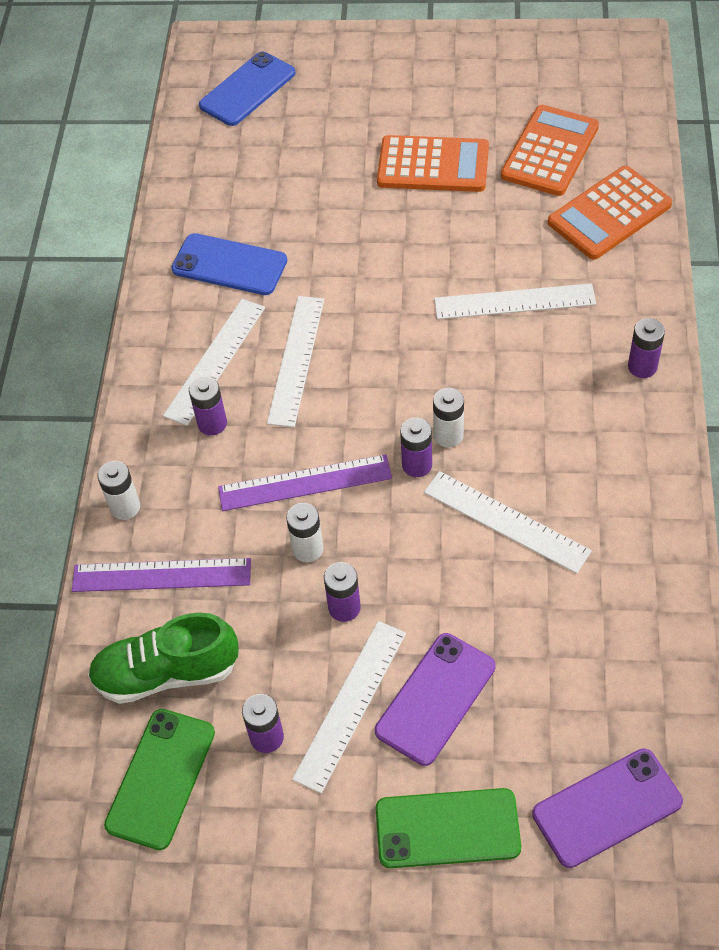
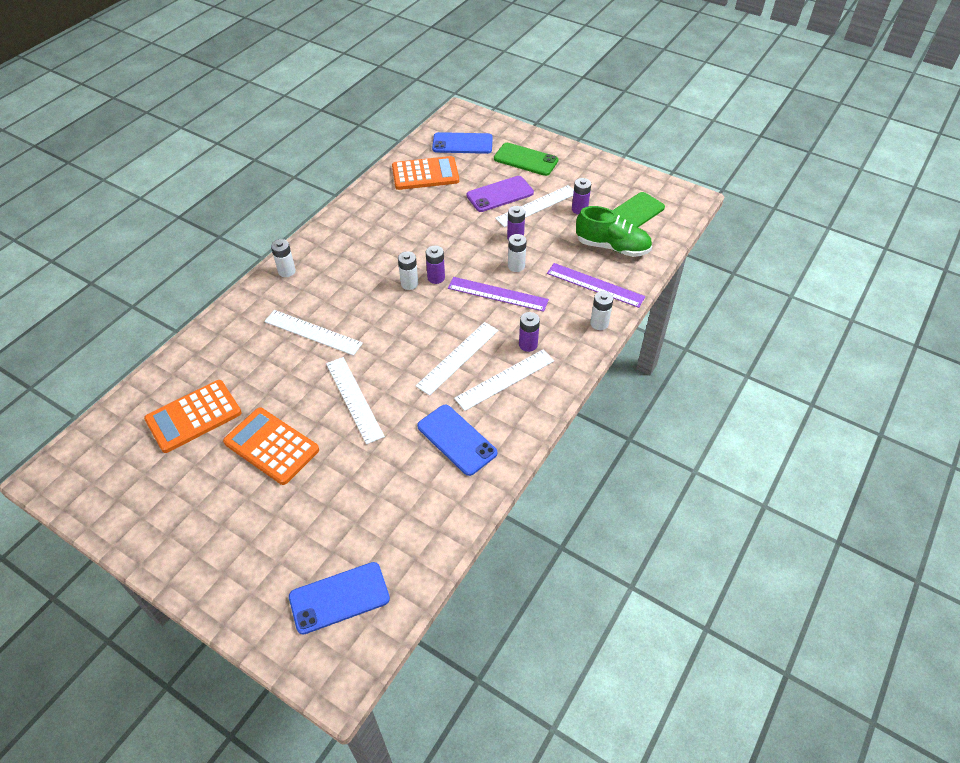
camera: 155 degrees left, 5 degrees down
(506, 521) = (416, 238): white ruler -> white ruler (354, 399)
(607, 808) = (462, 144): purple phone -> blue phone
(609, 214) = (209, 357): orange calculator -> orange calculator (425, 174)
(642, 367) = (287, 271): purple battery -> white battery

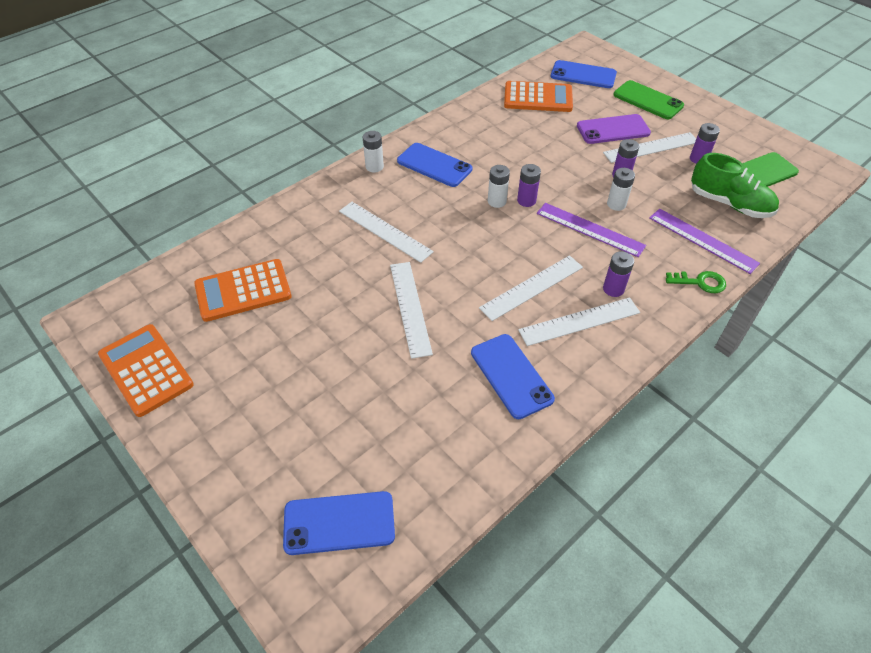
camera: 15 degrees right, 0 degrees up
(271, 446) = (312, 338): orange calculator -> orange calculator (146, 370)
(343, 259) = (434, 165): none -> blue phone
(599, 323) = (700, 282): white battery -> green key

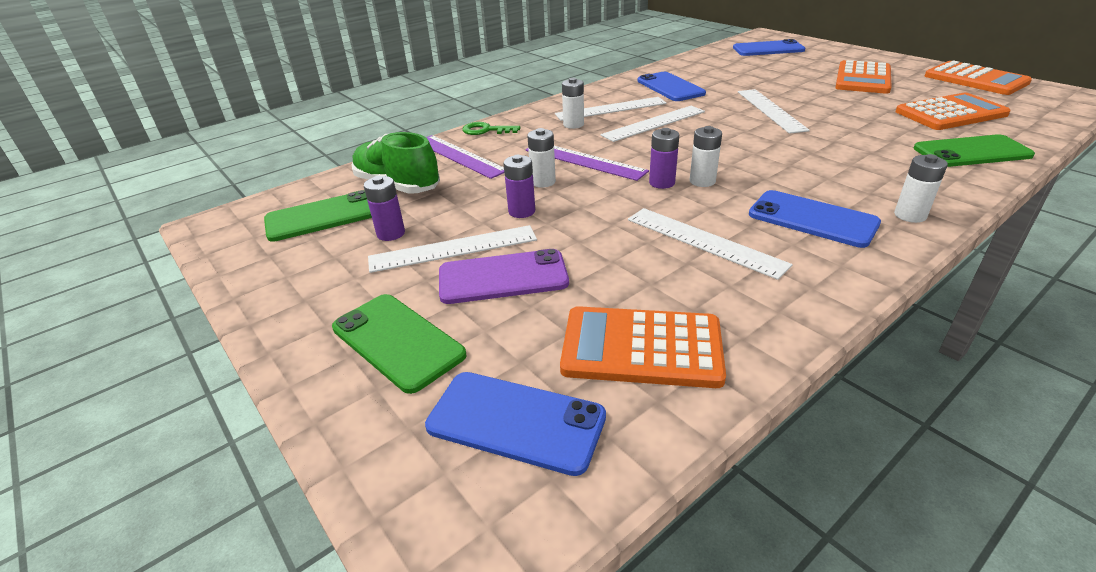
camera: 175 degrees left, 15 degrees down
(269, 383) = (862, 79): none -> orange calculator
(280, 229) = (971, 152): none -> green phone
(385, 231) = (835, 153): white ruler -> white ruler (704, 241)
(613, 289) = (573, 124): purple battery -> white battery

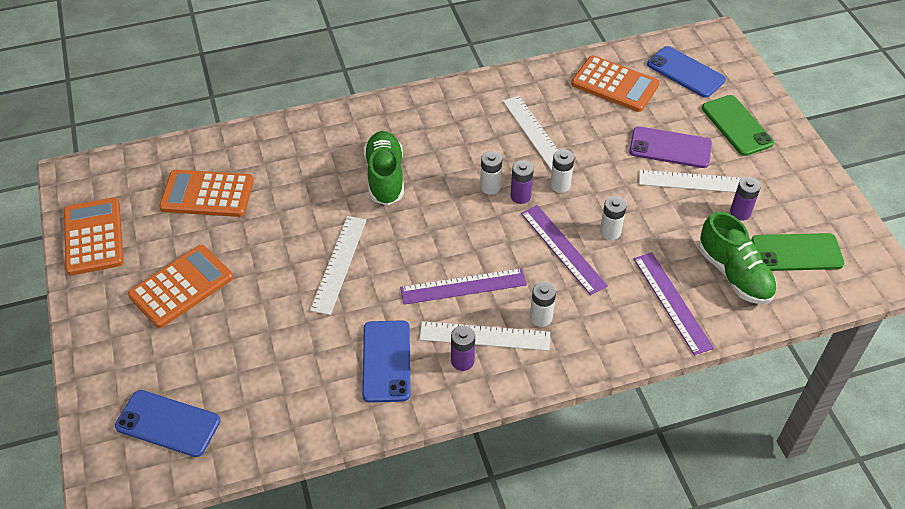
camera: 160 degrees left, 15 degrees up
(486, 130) = (634, 344): green key -> none
(522, 211) = (639, 202): purple battery -> purple battery (462, 361)
(654, 123) = (463, 286): white ruler -> purple ruler
(812, 219) = (455, 127): blue phone -> none
(819, 160) = (385, 177): none -> green shoe
(910, 215) = (396, 110): white battery -> white battery (560, 185)
(971, 152) = (272, 145): green phone -> none

